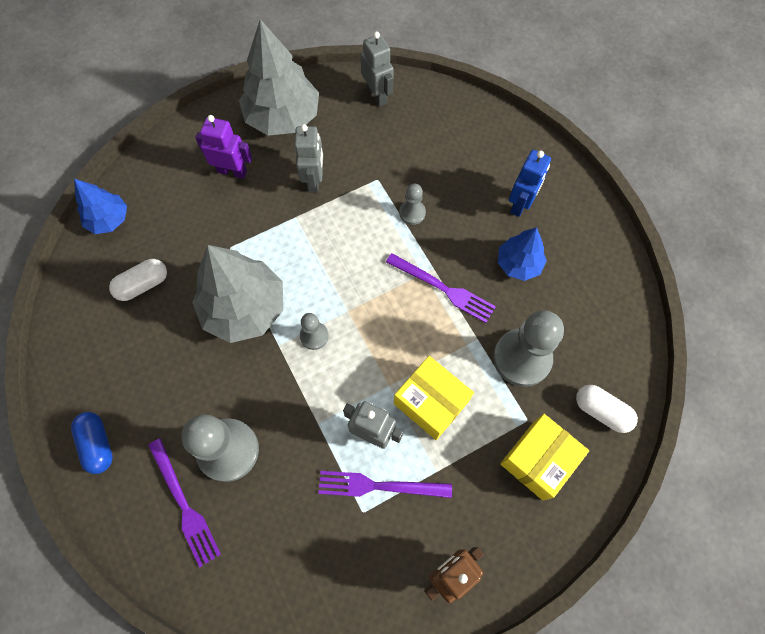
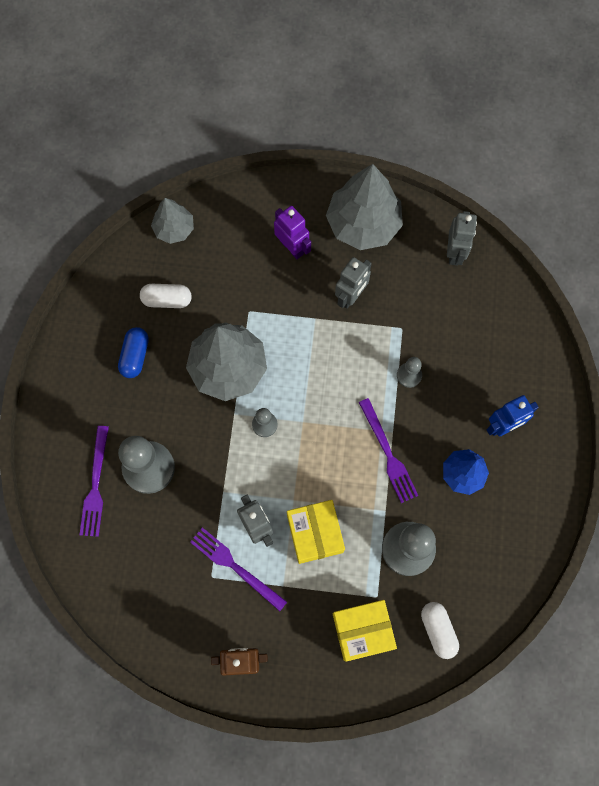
camera: 35 degrees right, 5 degrees up
(98, 444) = (64, 402): blue capsule -> blue capsule (135, 356)
(109, 219) = (174, 229): blue tree -> grey tree

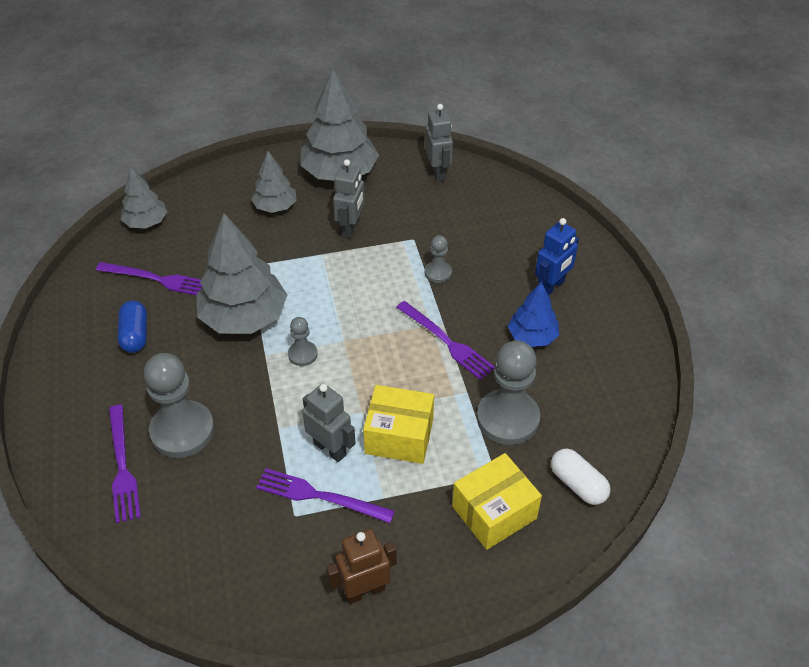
camera: 20 degrees left, 25 degrees down
(167, 300) = (157, 279): white capsule -> purple fork
(292, 247) = (275, 206): purple robot -> grey tree
(315, 534) = (399, 436): yellow box -> yellow box turned 45 degrees counterclockwise

